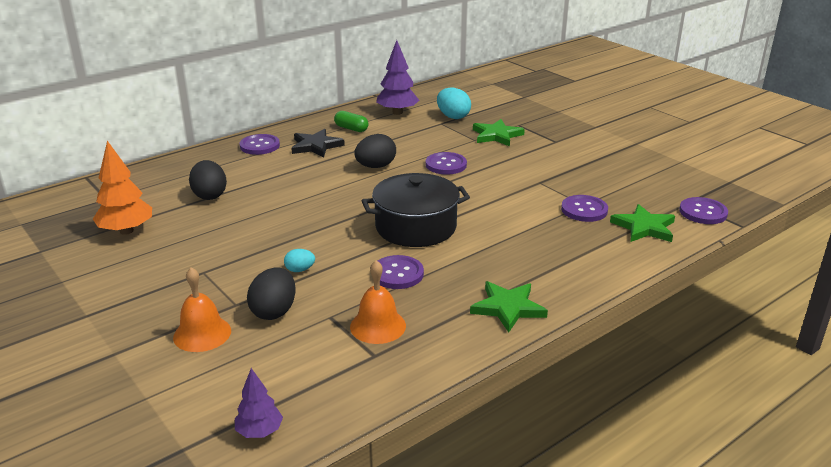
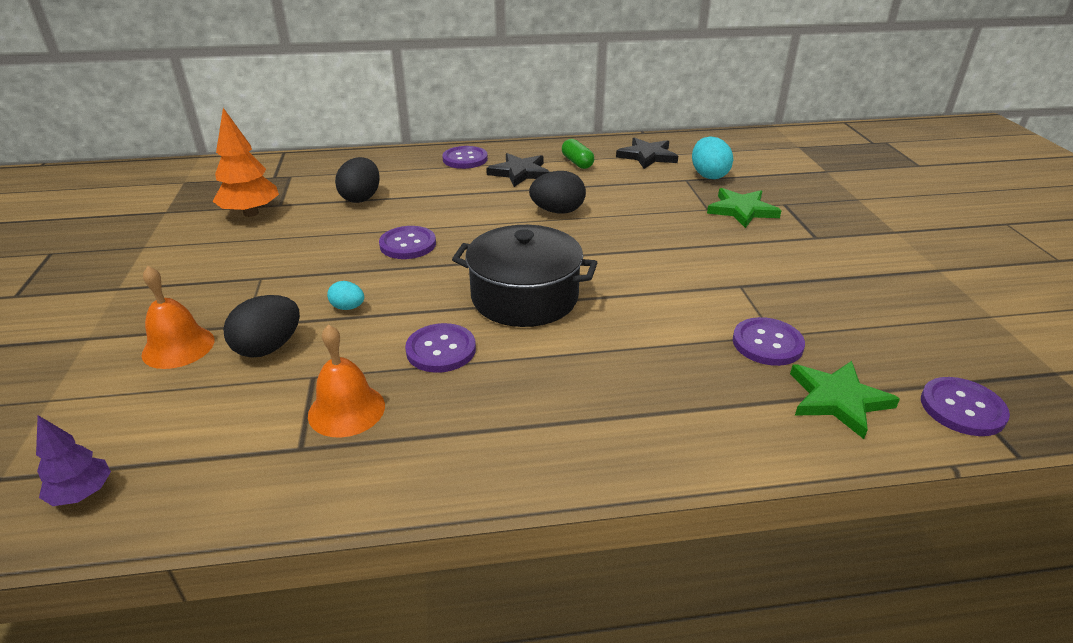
camera: 30 degrees right, 5 degrees up
(397, 112) = (647, 156): purple tree -> black star
(446, 165) = (640, 230): purple button -> purple button (408, 244)
(508, 308) = (521, 450): green star -> none

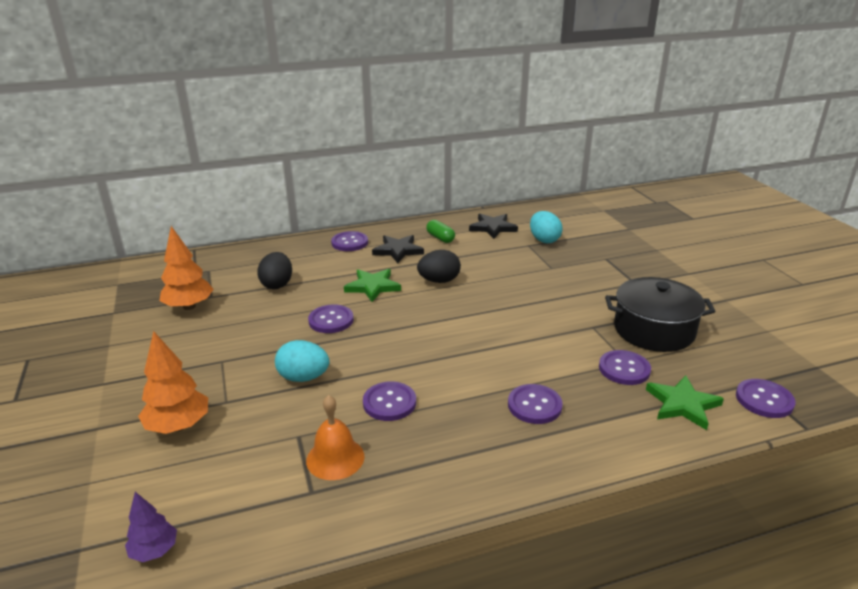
camera: 10 degrees left, 5 degrees down
(178, 347) = (178, 426): orange bell -> orange tree
(268, 347) = (253, 417): black egg -> none
(348, 307) = (303, 377): turquoise egg -> turquoise egg, size x1.80
(524, 297) = (438, 354): black pot -> black pot (654, 330)
(628, 376) = (534, 405): none -> purple button
(741, 210) = (576, 267): green star -> green star (372, 287)

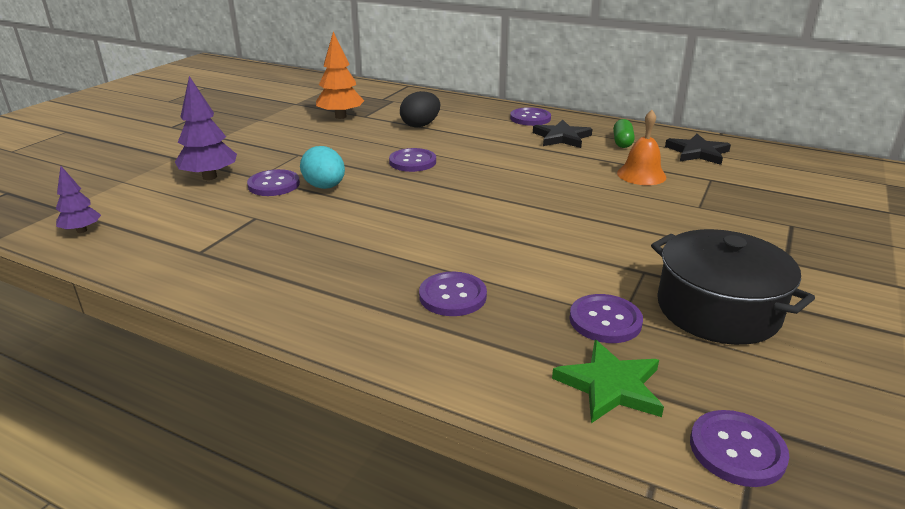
camera: 45 degrees right, 0 degrees up
(178, 426) = (210, 177): orange tree -> purple tree
(335, 458) = (248, 242): orange bell -> orange bell (641, 175)
(372, 287) = (488, 153): green star -> none
(389, 403) = (347, 231): purple button -> purple button (274, 185)
(439, 281) = (555, 171): black egg -> none
(544, 240) = (740, 182): turquoise egg -> none

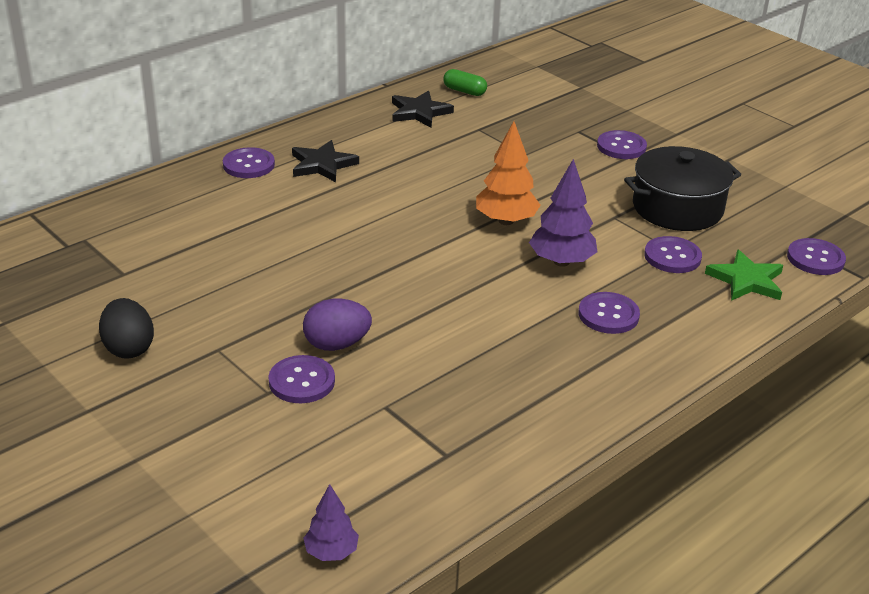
camera: 70 degrees left, 5 degrees up
(210, 177) = (236, 432): purple tree -> purple tree (561, 262)
(325, 187) = (336, 344): turquoise egg -> purple egg
(341, 116) = (106, 293): orange tree -> orange tree (506, 221)
(412, 162) = (311, 271): purple button -> purple button (621, 147)
(420, 125) = (200, 240): black egg -> black egg (128, 348)
(622, 142) = (363, 138): green capsule -> green capsule (464, 91)
(641, 175) = (445, 156): orange bell -> none

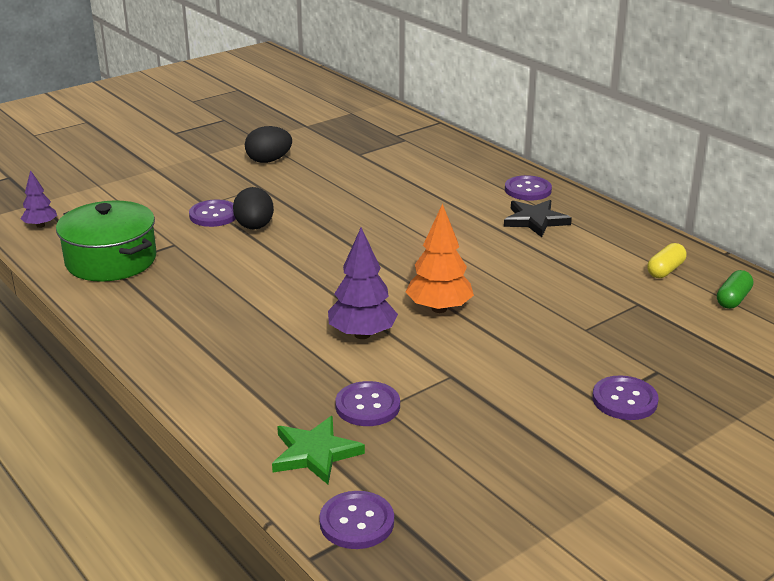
camera: 95 degrees right, 5 degrees down
(336, 344) = (254, 227): purple egg -> black egg
(419, 112) = (665, 270): black star -> yellow capsule
(433, 456) = (111, 260): none -> green pot
(608, 315) = (267, 353): purple button -> none
(677, 208) = (475, 425): black pot -> none

